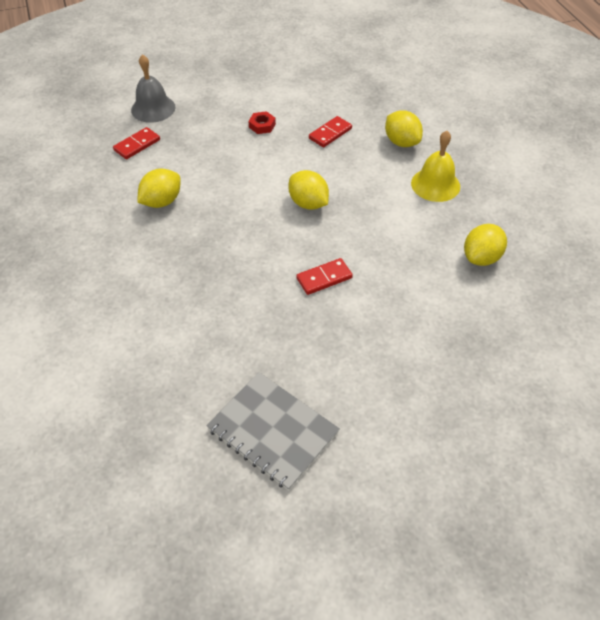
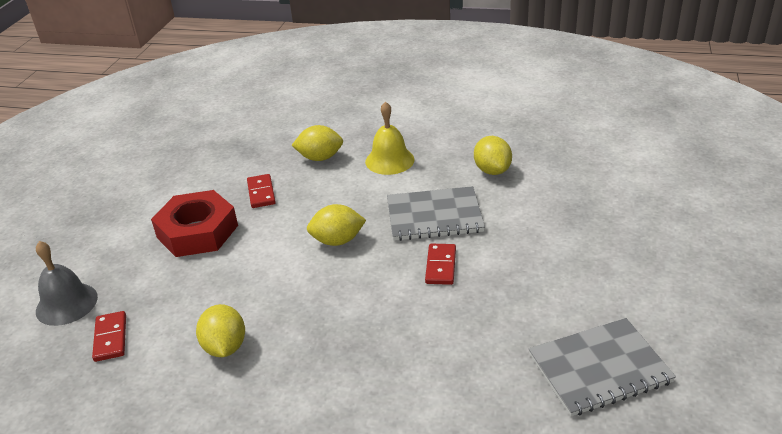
camera: 55 degrees left, 15 degrees down
(262, 125) = (197, 231): red nut -> red nut, size x2.47
(384, 246) = (434, 216): none -> grey notebook

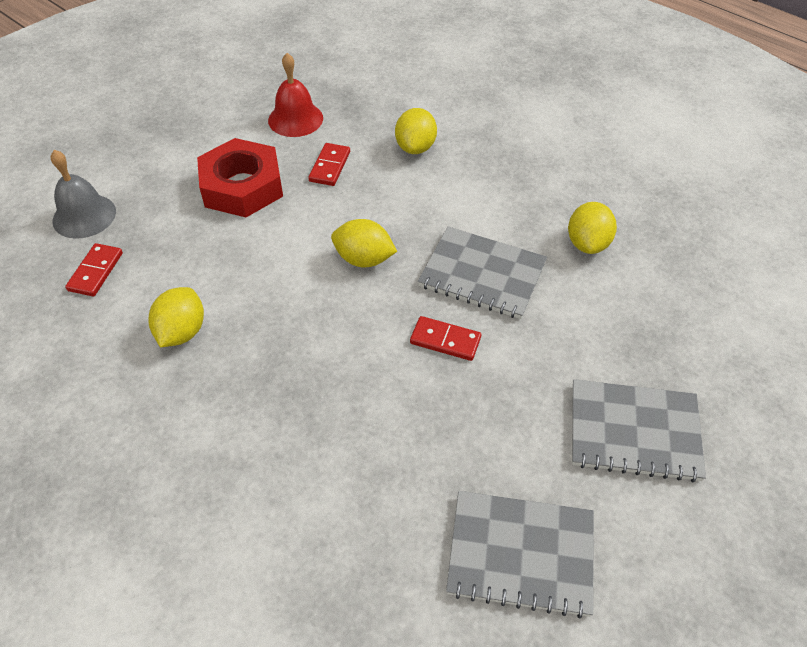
camera: 25 degrees right, 15 degrees up
(207, 172) = (295, 119): none -> red bell
(320, 158) = (415, 147): yellow lemon -> yellow lemon turned 75 degrees clockwise
(389, 160) = (485, 181): yellow bell -> none
(441, 266) = (445, 340): red domino -> red domino turned 75 degrees clockwise
(612, 264) = (634, 431): none -> grey notebook

